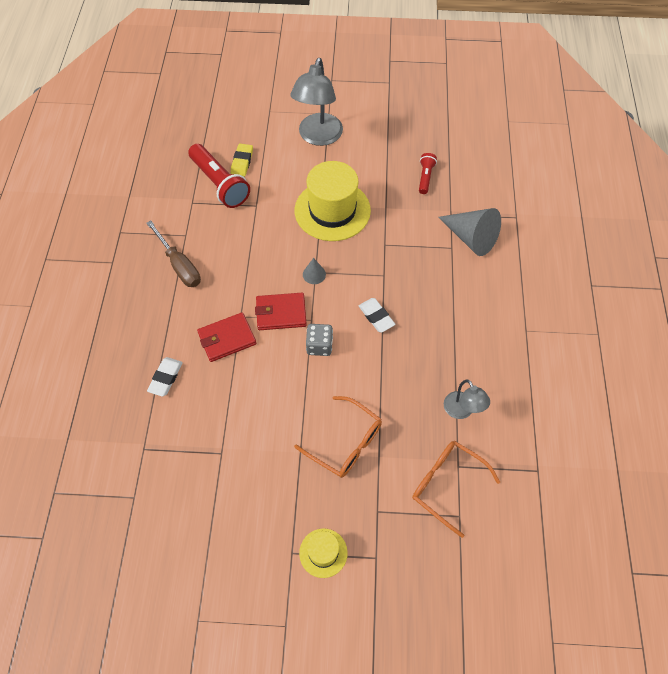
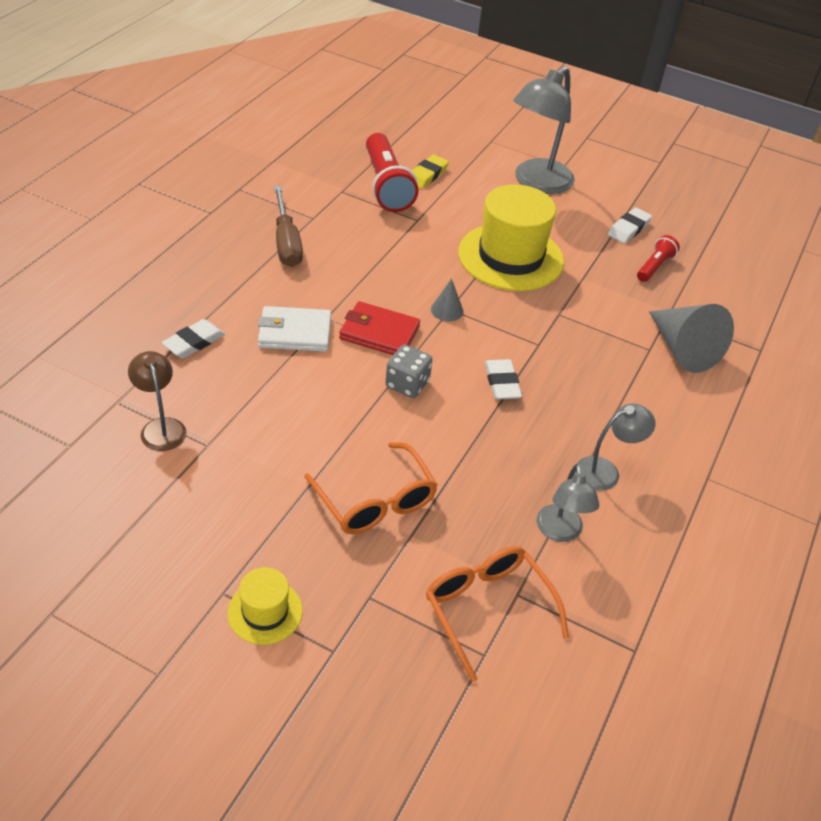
camera: 20 degrees right, 15 degrees down
(184, 454) = (161, 427): none -> brown lamp
(227, 338) = (295, 332): red wallet -> white wallet
(395, 151) = (628, 229): none -> white eraser
(467, 354) = (605, 471): none -> grey lamp

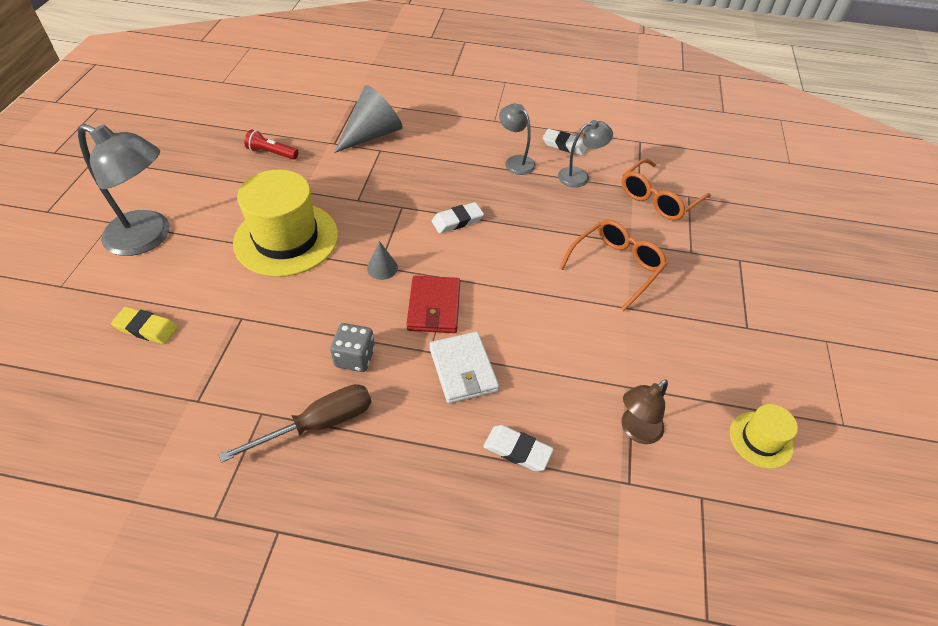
camera: 105 degrees left, 5 degrees up
(265, 612) = (742, 300): yellow hat -> yellow hat (761, 439)
(386, 185) = (176, 360): red flashlight -> none
(407, 384) = (488, 274): grey dice -> grey dice (355, 357)
(628, 229) = (218, 170): white eraser -> white eraser (564, 145)

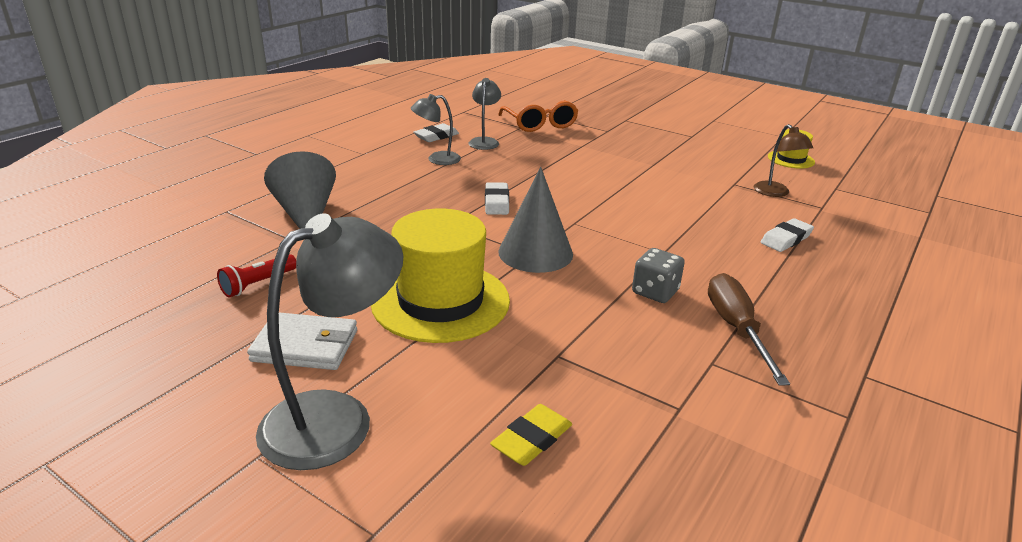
camera: 65 degrees left, 20 degrees down
(382, 268) = (535, 253): grey cone -> grey cone, size x2.10
(434, 307) = (608, 238): red wallet -> none
(463, 369) = (692, 242): white wallet -> white wallet (305, 346)
(615, 267) = (606, 157): orange glasses -> none

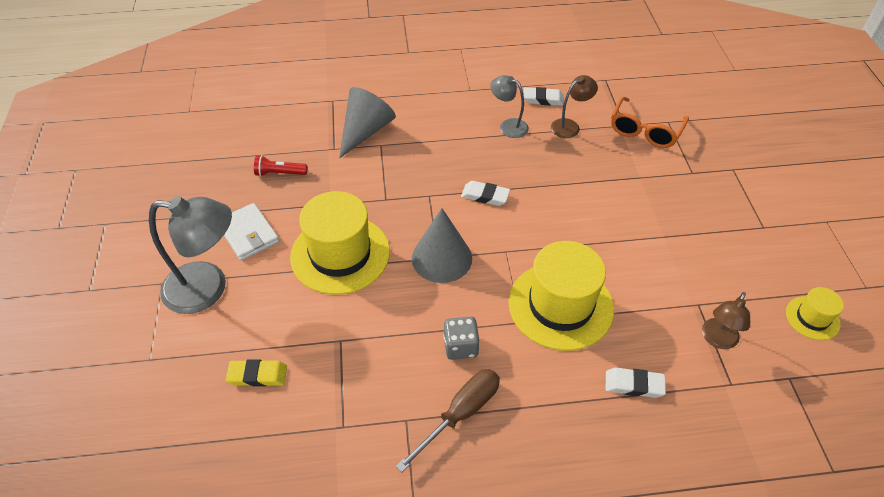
camera: 50 degrees right, 20 degrees up
(484, 141) = (570, 126): grey lamp -> brown lamp
(496, 202) = (485, 196): white eraser -> white eraser turned 60 degrees clockwise
(668, 229) = (560, 305): none -> yellow hat

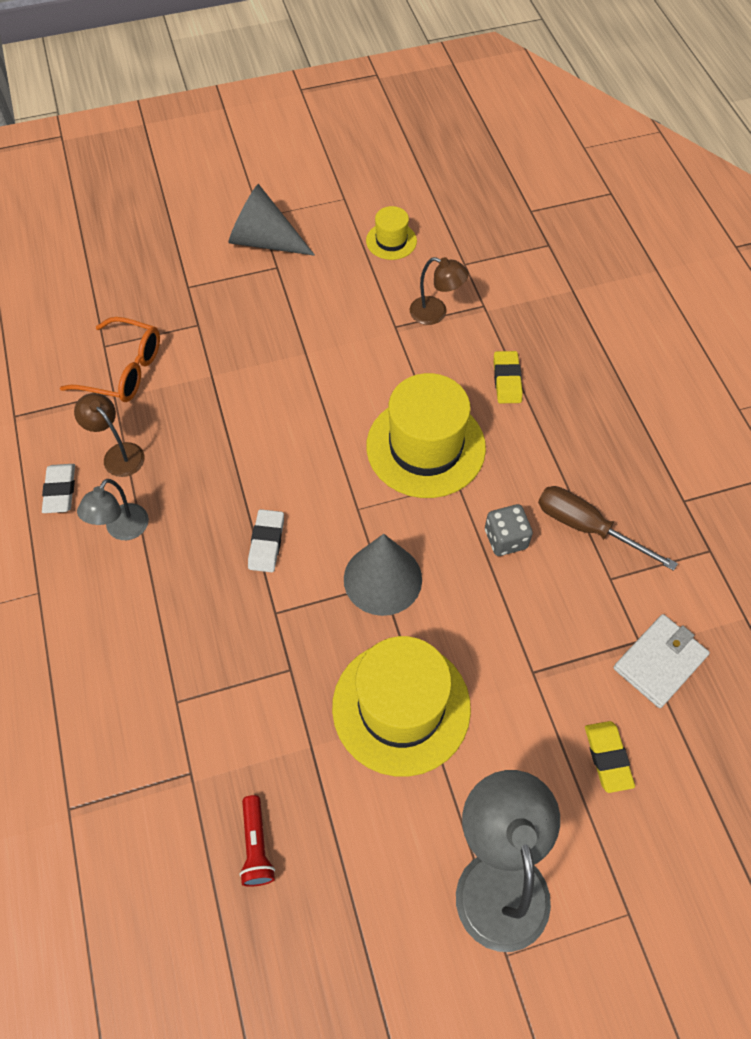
camera: 100 degrees left, 10 degrees up
(248, 234) = (389, 853): white wallet -> white wallet (659, 662)
(365, 131) = (145, 732): grey cone -> grey cone (264, 241)
(634, 384) = (507, 380): white eraser -> yellow eraser

